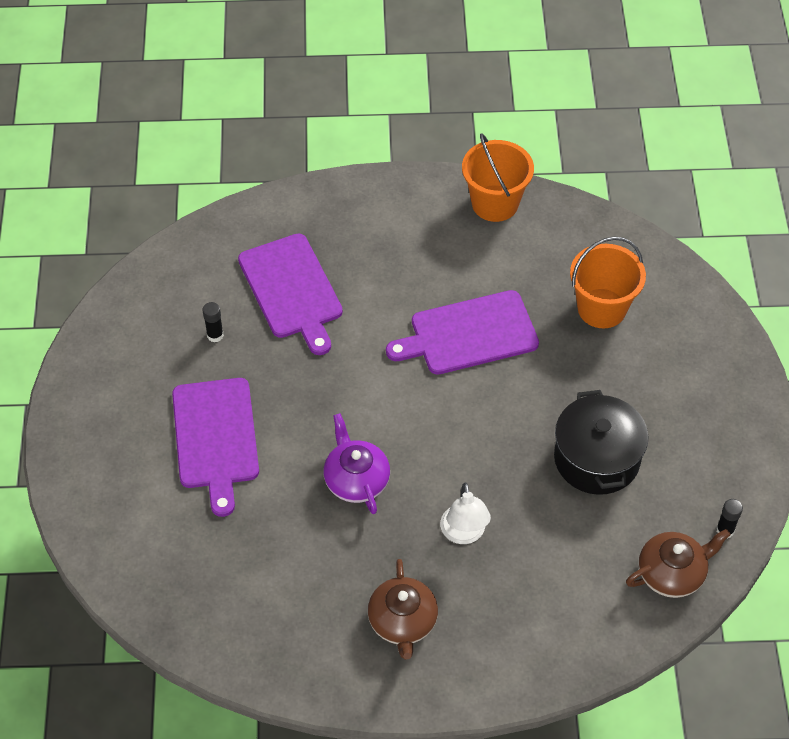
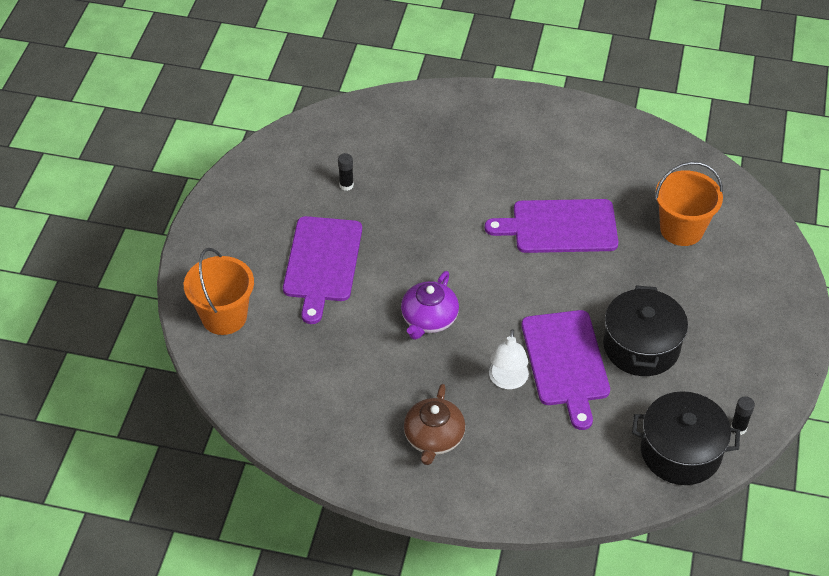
camera: 15 degrees right, 5 degrees down
(292, 290) = (421, 163): purple cutting board -> purple cutting board (566, 362)
(356, 479) = (429, 319): purple teapot -> purple teapot turned 150 degrees counterclockwise
(495, 203) = (613, 130): orange bucket -> orange bucket (224, 316)
(672, 573) = (680, 452): brown teapot -> black pot

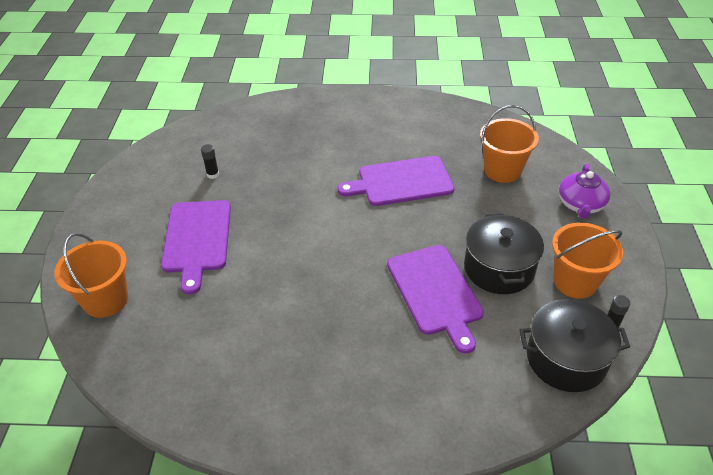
camera: 10 degrees left, 5 degrees down
(429, 319) = (302, 273): purple teapot -> purple teapot (580, 205)
(434, 438) = (325, 385): brown teapot -> none
(507, 381) = (386, 318): white lamp -> none
(719, 374) = (575, 281): none -> orange bucket

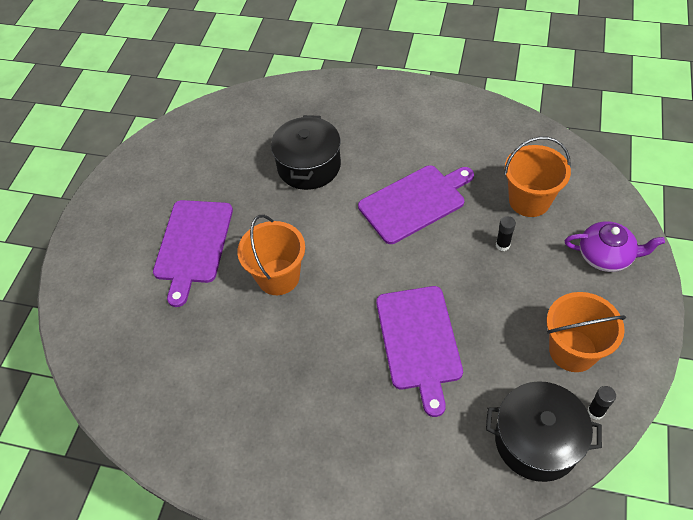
camera: 15 degrees right, 10 degrees up
(105, 300) = (96, 301): orange bucket -> orange bucket (278, 277)
(212, 174) = (222, 169): black glue stick -> black glue stick (502, 245)
(401, 182) = (414, 202): purple cutting board -> purple cutting board turned 150 degrees clockwise
(499, 268) = (493, 322): black pot -> black pot (309, 166)
(580, 205) = (606, 256): purple teapot -> purple teapot turned 105 degrees counterclockwise

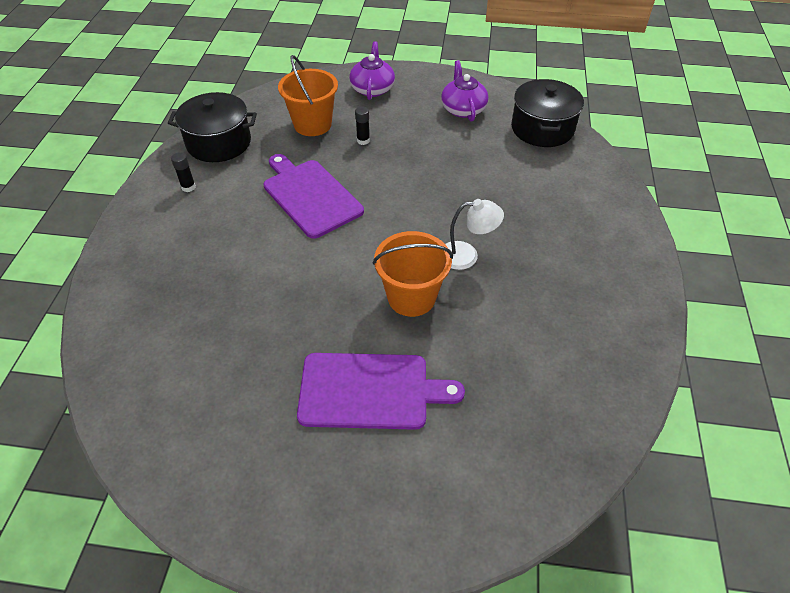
camera: 100 degrees left, 5 degrees down
(309, 166) = (248, 285): black pot -> black pot (219, 143)
(322, 326) = (467, 255): none -> white lamp
(419, 341) = (471, 189): purple cutting board -> none
(572, 350) = (463, 109): orange bucket -> purple teapot
(595, 412) = (511, 102): black glue stick -> black glue stick (188, 187)

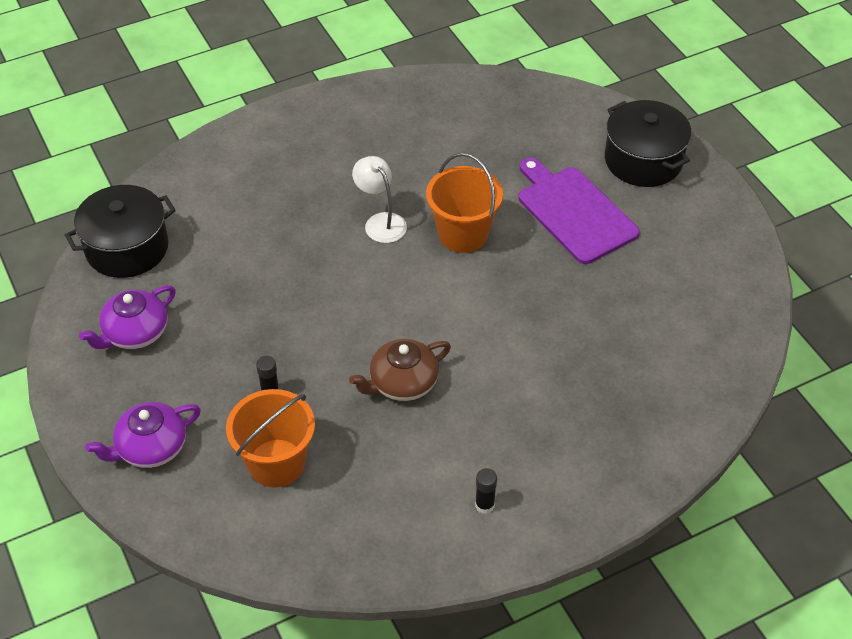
camera: 125 degrees left, 0 degrees up
(219, 143) = (388, 537): black pot -> black pot (643, 160)
(310, 196) = (402, 383): purple cutting board -> brown teapot

